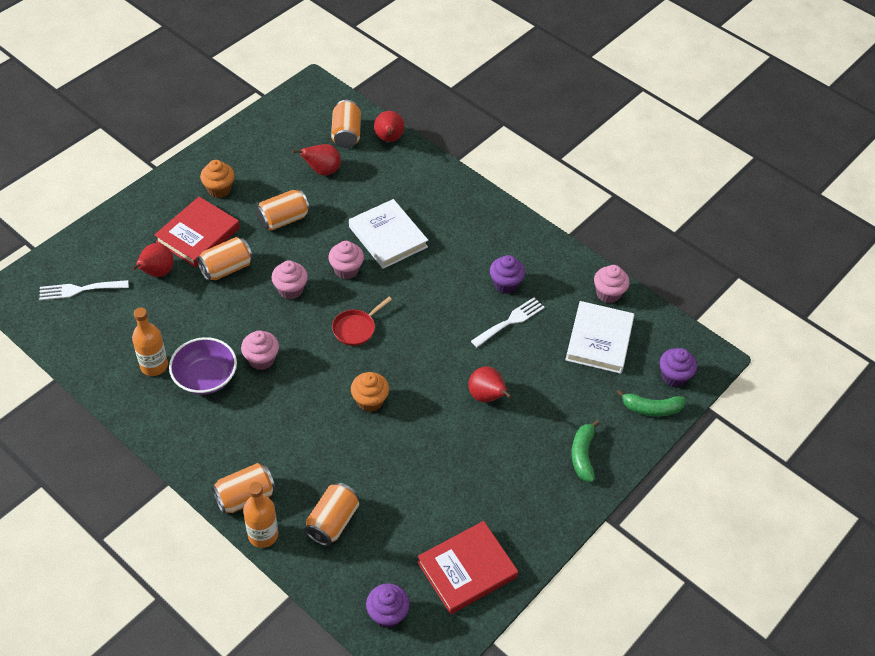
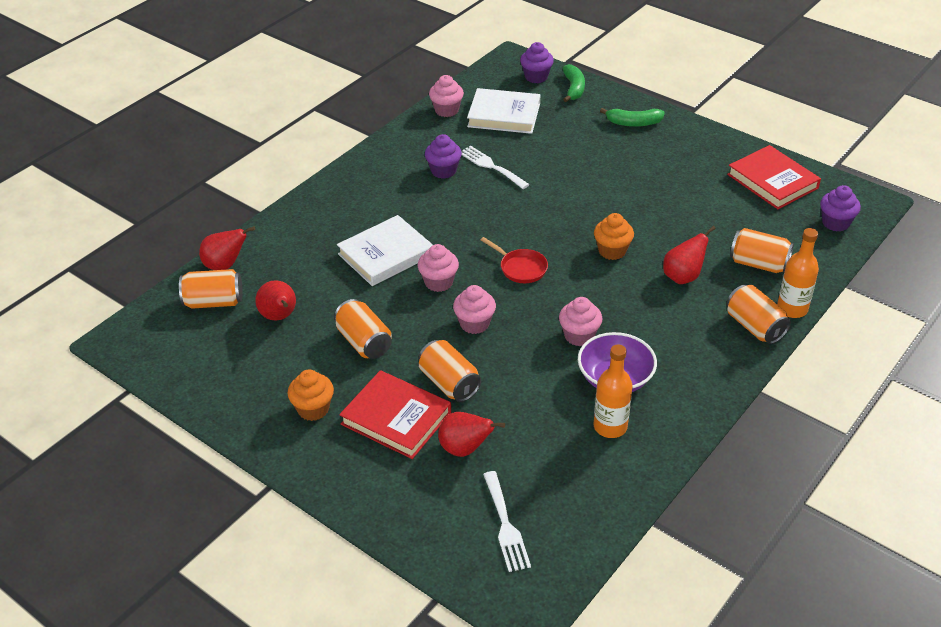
camera: 90 degrees left, 10 degrees down
(486, 396) = (586, 177): red pear -> red pear (683, 277)

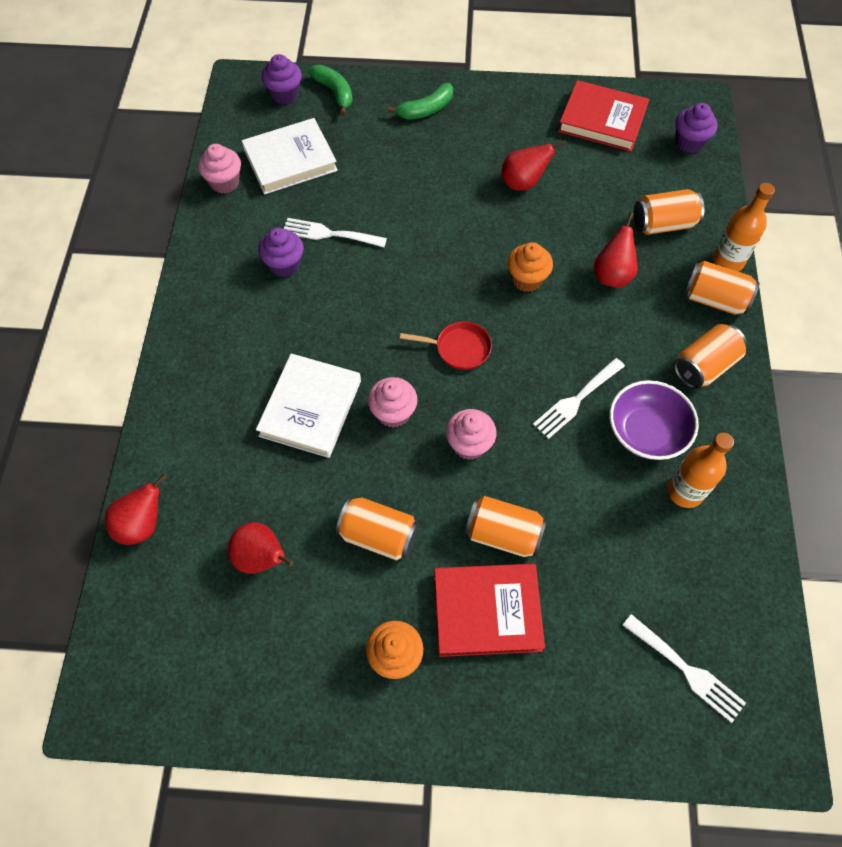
camera: 35 degrees left, 20 degrees up
(214, 302) = (170, 583): orange can -> orange can (704, 366)
(465, 449) = (580, 605): red pear -> red pear (523, 183)
(579, 336) = (576, 400): pink cupcake -> white fork

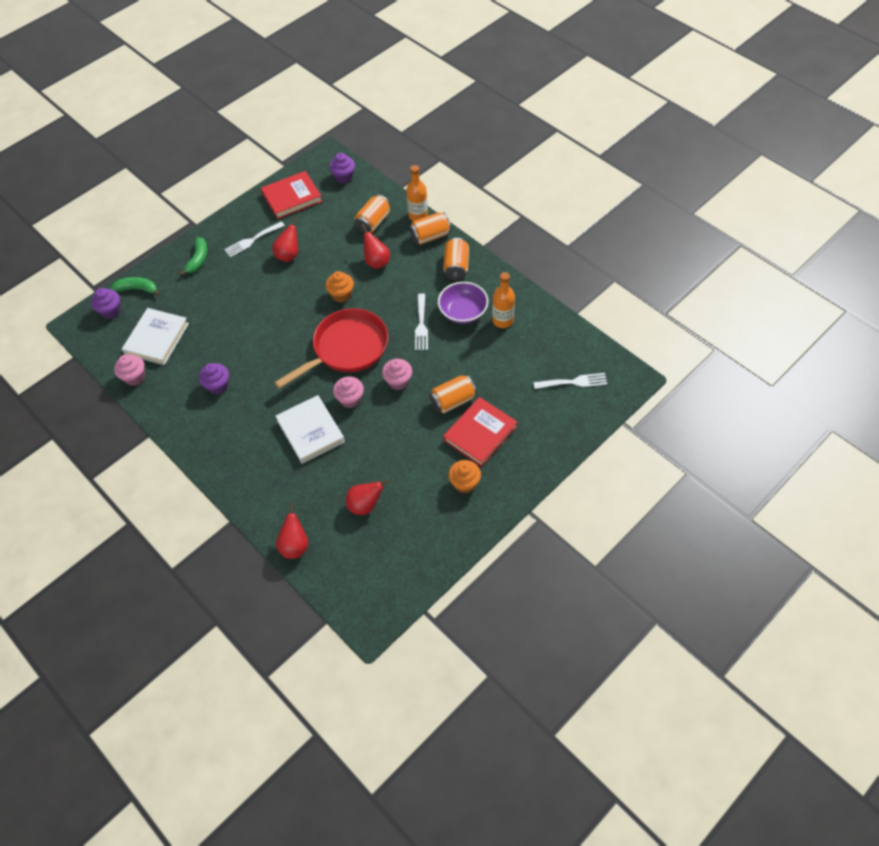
camera: 45 degrees left, 5 degrees down
(329, 234) = (222, 354): white fork -> white fork (252, 240)
(378, 535) = (404, 449): orange can -> none
(459, 348) = (346, 348): red pan -> red pan, size x2.20

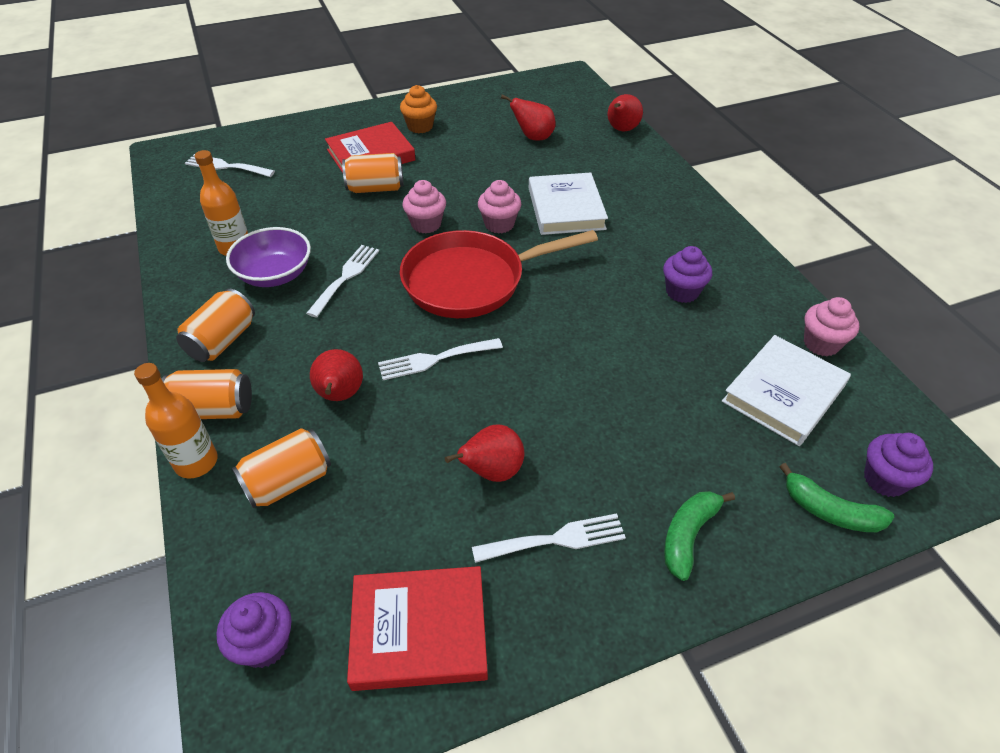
camera: 160 degrees left, 10 degrees down
(341, 295) = (435, 359): orange cupcake -> white fork

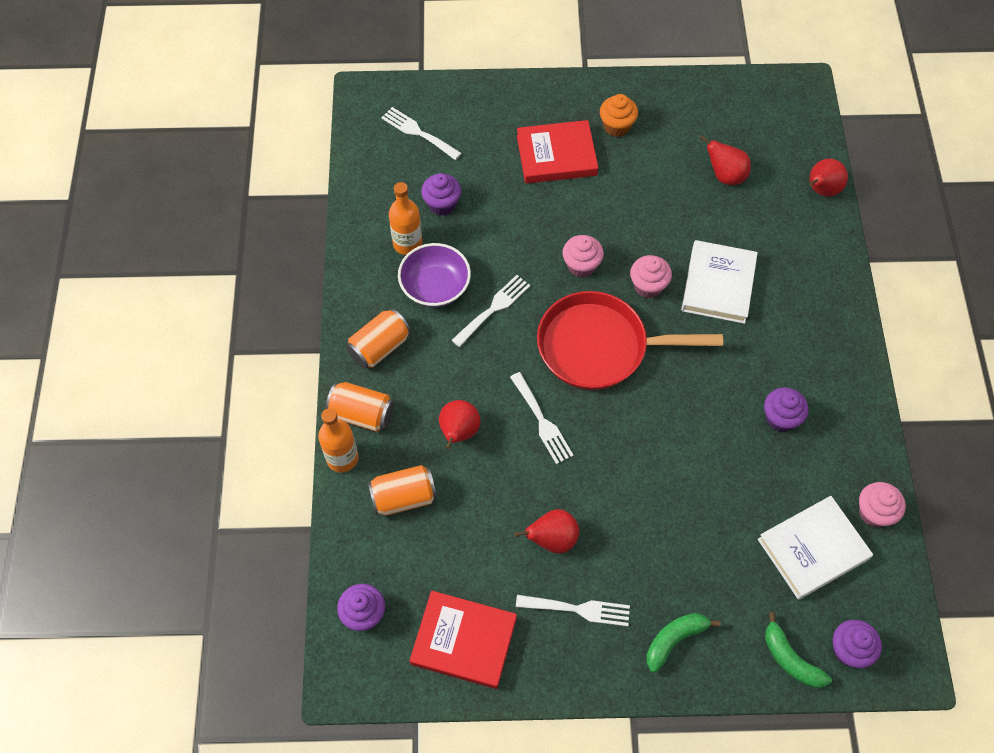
camera: 20 degrees right, 15 degrees up
(265, 211) = (442, 204): none -> purple cupcake
(375, 188) = (548, 204): orange can -> none
(435, 359) = (542, 421): white fork -> white fork turned 120 degrees counterclockwise

